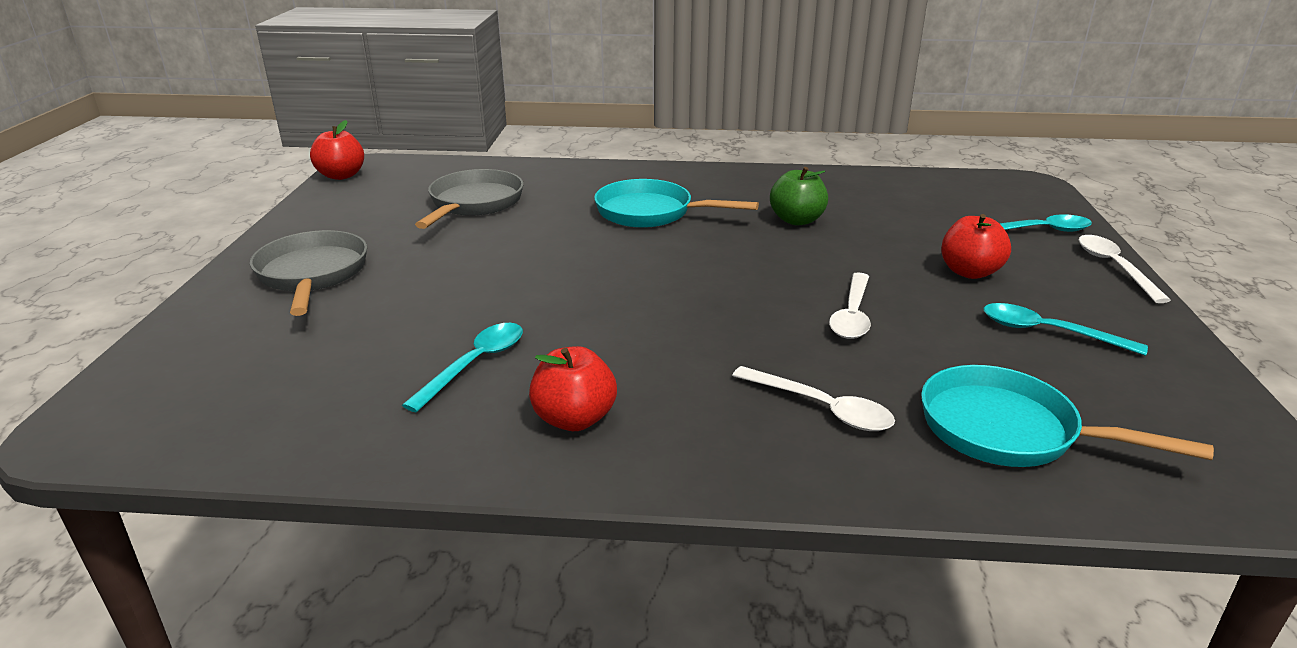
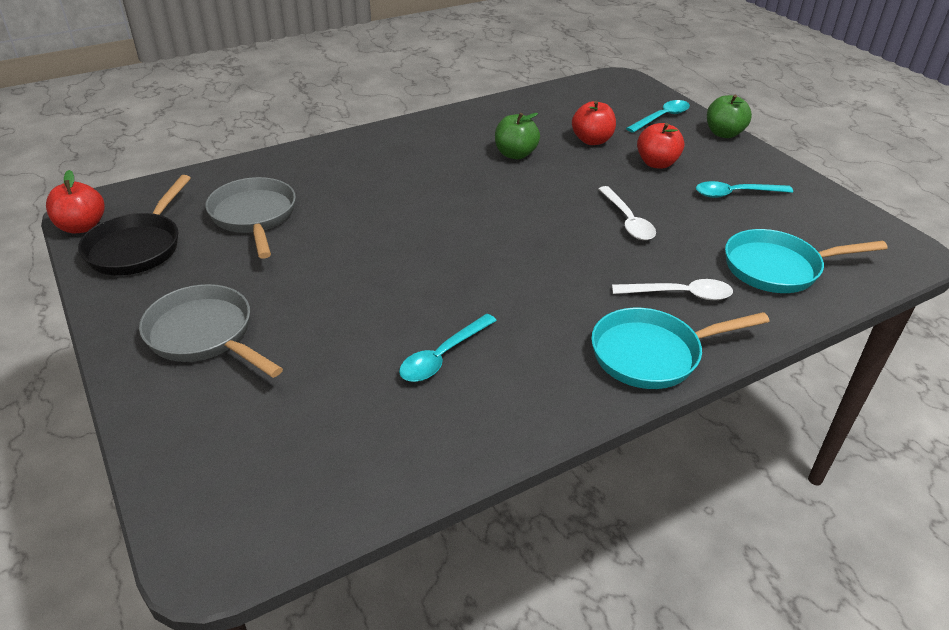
camera: 35 degrees left, 10 degrees up
(357, 199) = (137, 247): none -> black pan
(475, 364) = (443, 356): turquoise spoon -> turquoise spoon turned 135 degrees counterclockwise
(574, 419) = (556, 366): red apple -> red apple (592, 140)
(651, 213) = (408, 180): turquoise pan -> turquoise pan (652, 354)
(1114, 267) = (724, 134): white spoon -> green apple

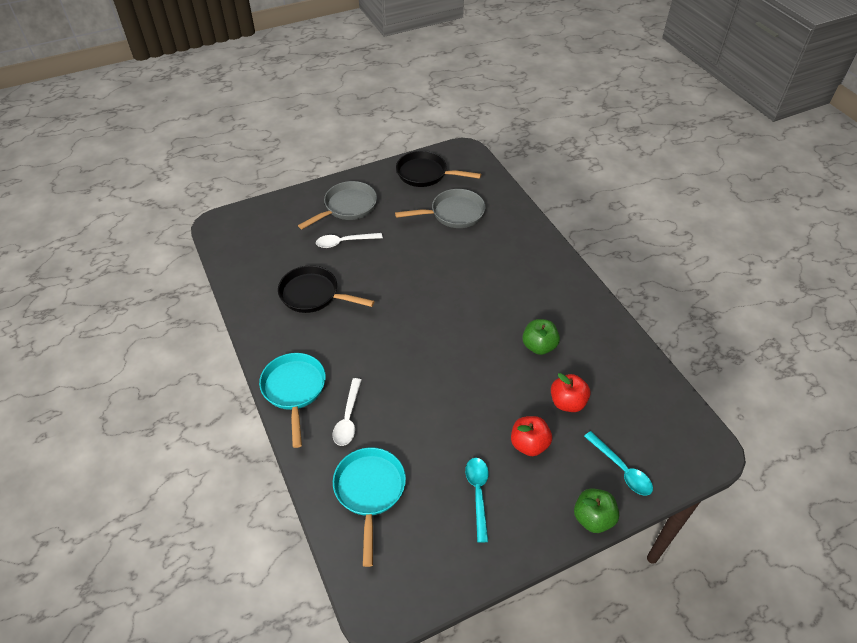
camera: 95 degrees right, 10 degrees up
(82, 227) = (446, 152): red apple -> none
(443, 356) = (313, 295): turquoise spoon -> black pan
(627, 221) = (439, 405): white spoon -> white spoon (344, 242)

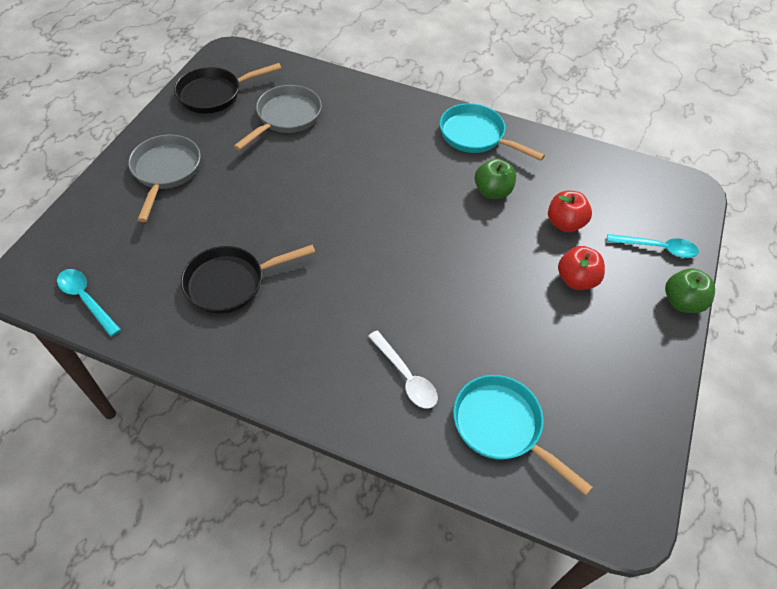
camera: 45 degrees left, 5 degrees up
(294, 390) = (322, 391): turquoise pan -> turquoise pan (476, 136)
(344, 242) = (203, 209): white spoon -> none
(478, 494) = (586, 352): turquoise spoon -> turquoise spoon (86, 299)

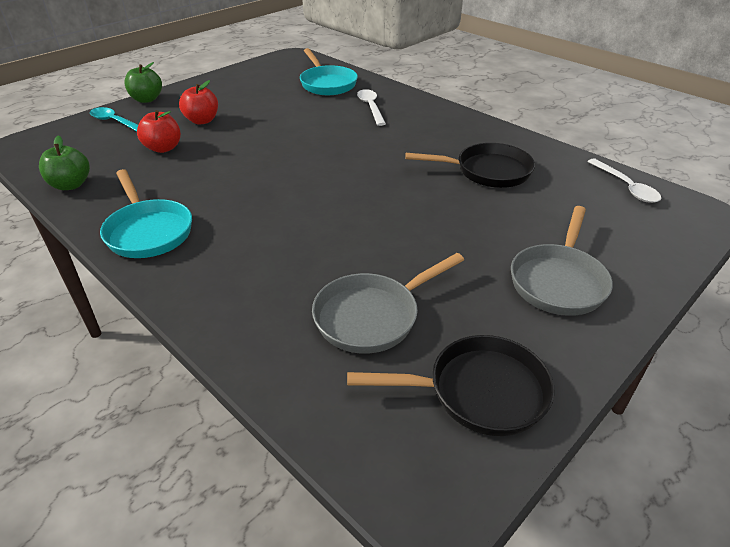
camera: 155 degrees left, 15 degrees down
(86, 299) = (626, 187): turquoise spoon -> white spoon
(492, 191) = (196, 181): green apple -> green apple (71, 185)

